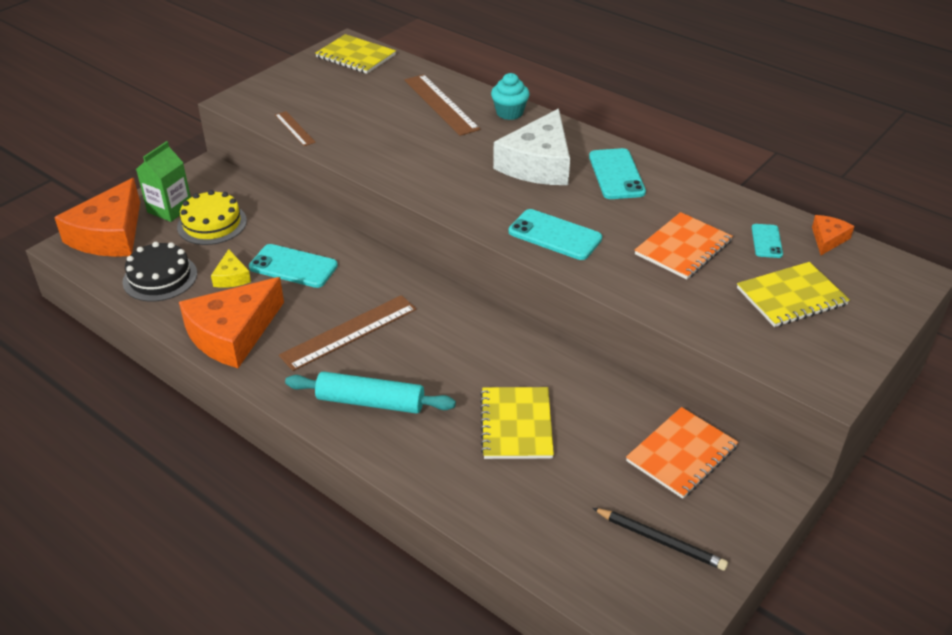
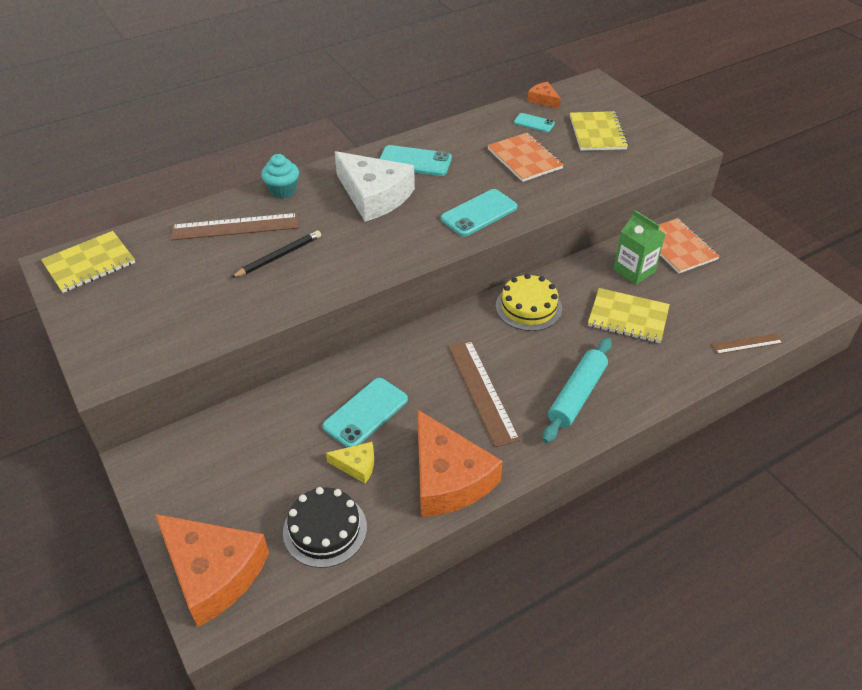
camera: 70 degrees left, 5 degrees up
(170, 209) = (198, 505): green carton -> green carton (634, 271)
(212, 224) = (252, 469): yellow cake -> yellow cake (528, 307)
(294, 128) = (201, 336): brown ruler -> brown ruler (747, 344)
(660, 541) = (751, 280): black pencil -> black pencil (279, 256)

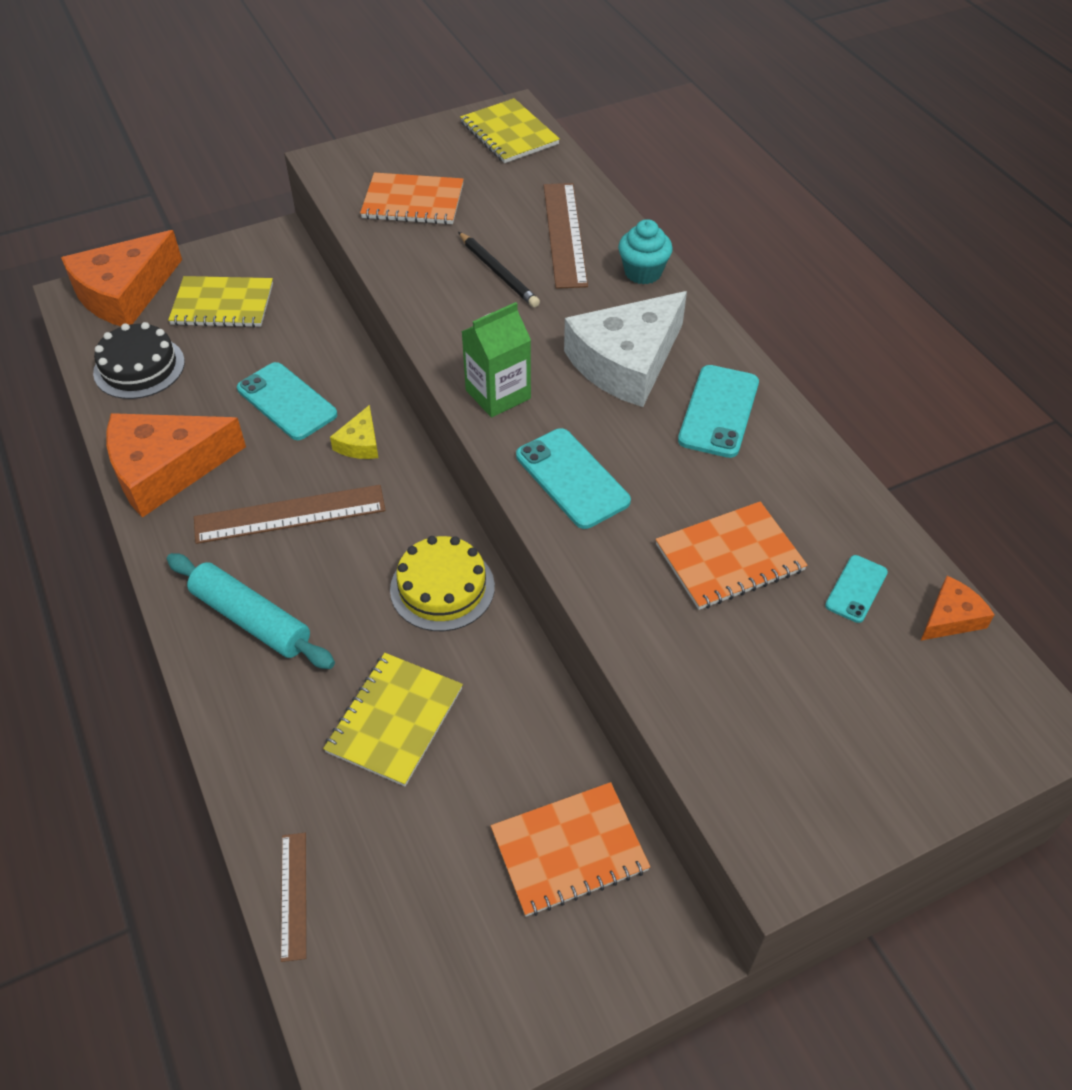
camera: 95 degrees right, 5 degrees up
(180, 311) = (413, 202): none -> orange notebook
(356, 465) = (212, 392): yellow cheese -> yellow cheese (360, 443)
(597, 133) = (828, 692): yellow notebook -> yellow notebook (222, 304)
(634, 271) = (509, 756): green carton -> green carton (498, 394)

